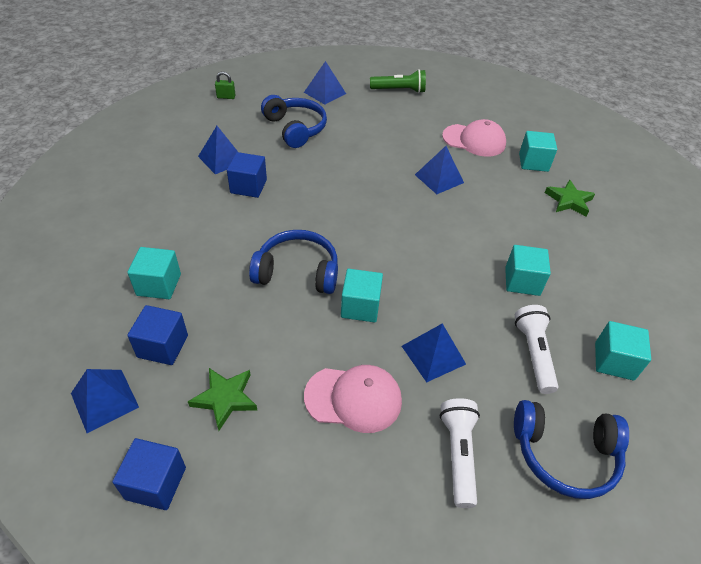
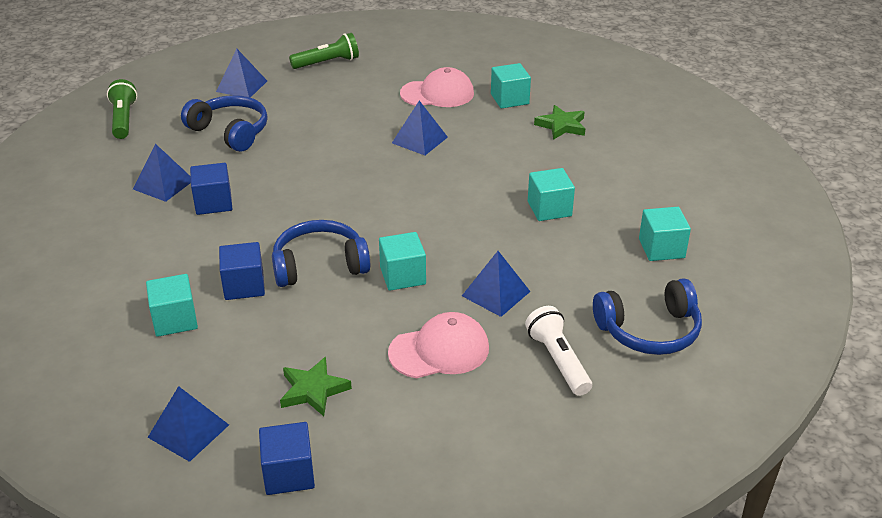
camera: 20 degrees left, 10 degrees down
(163, 346) = (218, 370): blue cube -> blue cube (244, 286)
(226, 97) = (123, 119): green padlock -> green flashlight
(533, 354) = (588, 264): white flashlight -> none

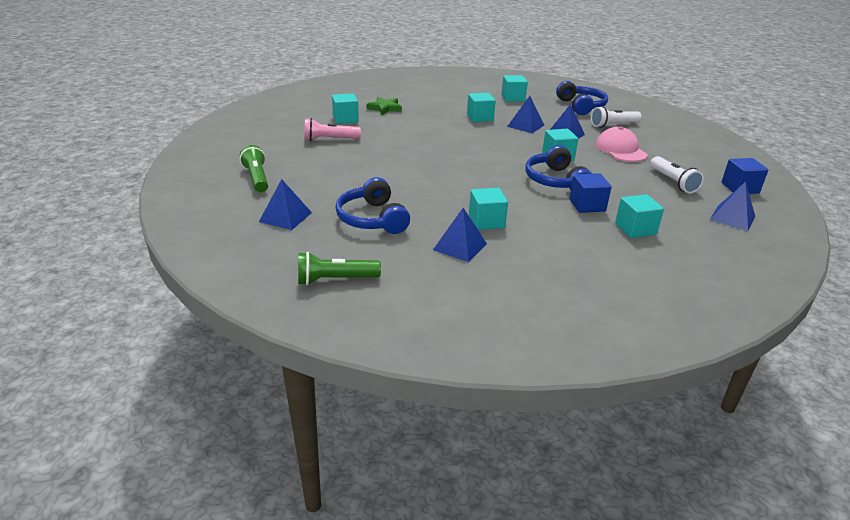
camera: 90 degrees left, 5 degrees down
(213, 203) = (486, 221): blue cube -> turquoise cube
(230, 131) = (372, 219): blue headphones -> blue headphones turned 60 degrees counterclockwise
(313, 390) = (673, 182): green star -> white flashlight
(419, 140) = (396, 147): blue pyramid -> blue pyramid (525, 125)
(437, 93) = (330, 139): pink cap -> pink flashlight

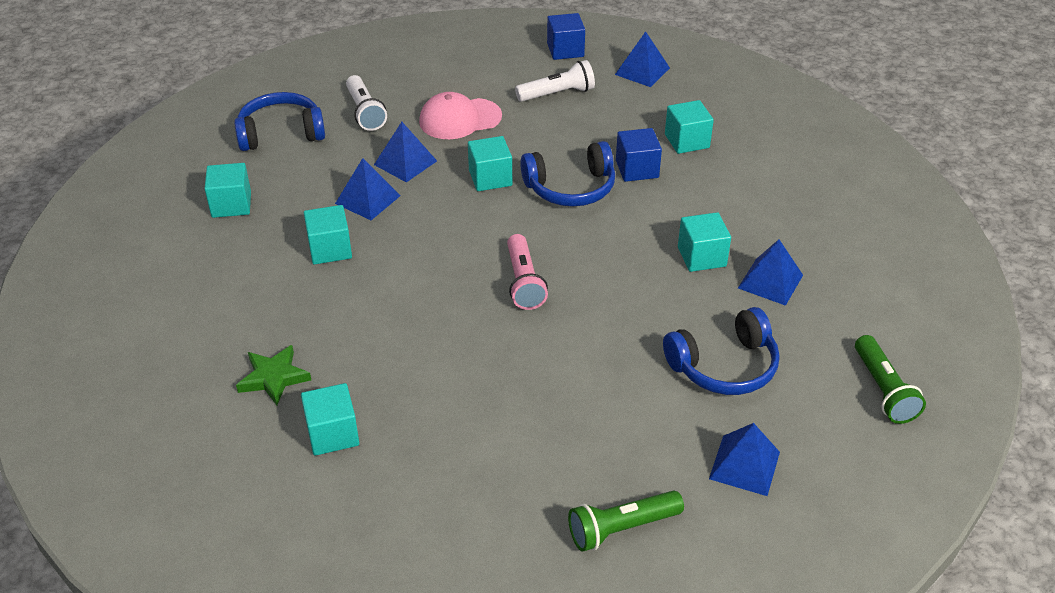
camera: 90 degrees left, 10 degrees up
(330, 139) = (439, 447): pink flashlight -> pink flashlight (523, 282)

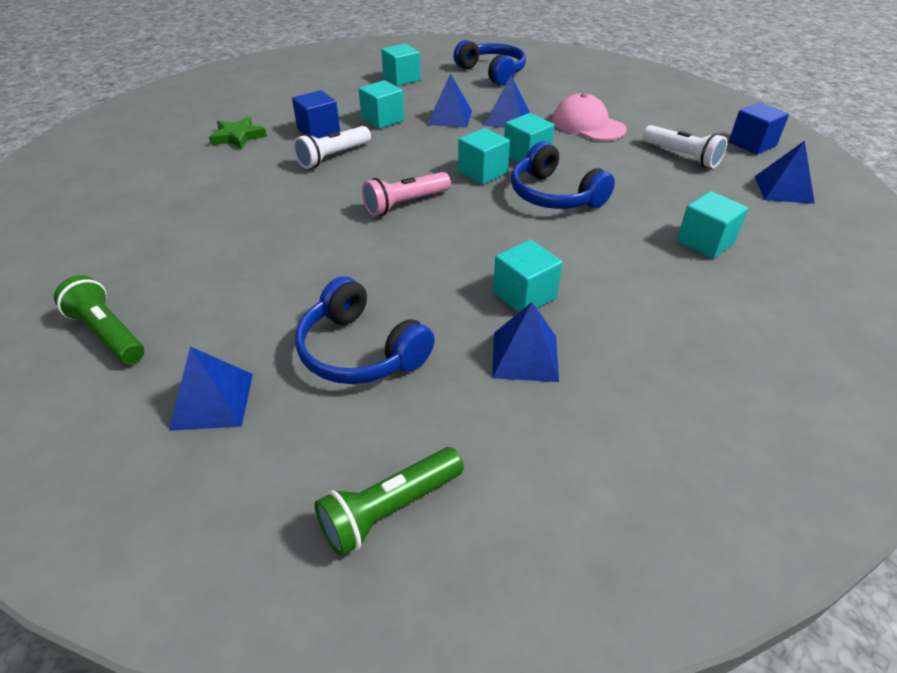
camera: 65 degrees right, 0 degrees up
(332, 434) = (189, 171): turquoise cube -> turquoise cube (482, 172)
(365, 112) = (550, 90): white flashlight -> white flashlight (333, 157)
(637, 169) = (622, 223): blue cube -> blue cube (318, 130)

